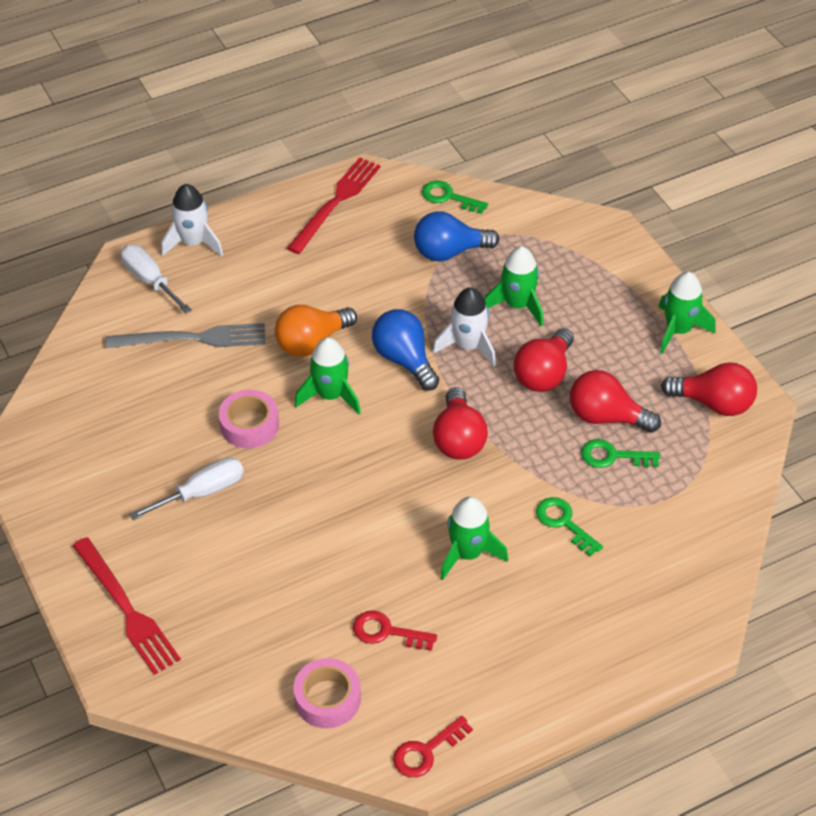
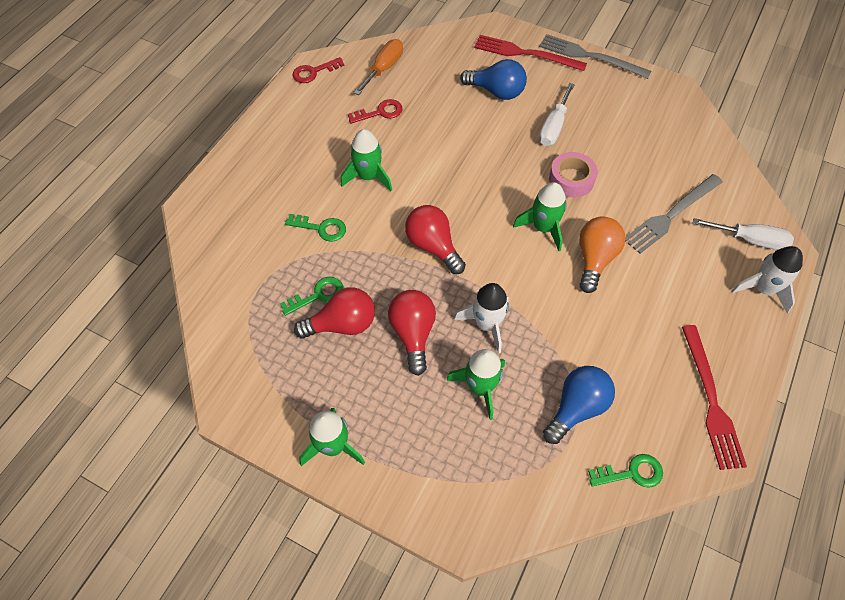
camera: 145 degrees right, 10 degrees up
(54, 556) = (590, 56): none -> grey fork
(327, 699) = (384, 68): pink tape -> orange screwdriver
(404, 360) = (521, 284): blue light bulb -> blue light bulb (496, 92)
(426, 751) = (314, 72): red key -> red key turned 135 degrees counterclockwise
(713, 403) = (265, 387): red light bulb -> none

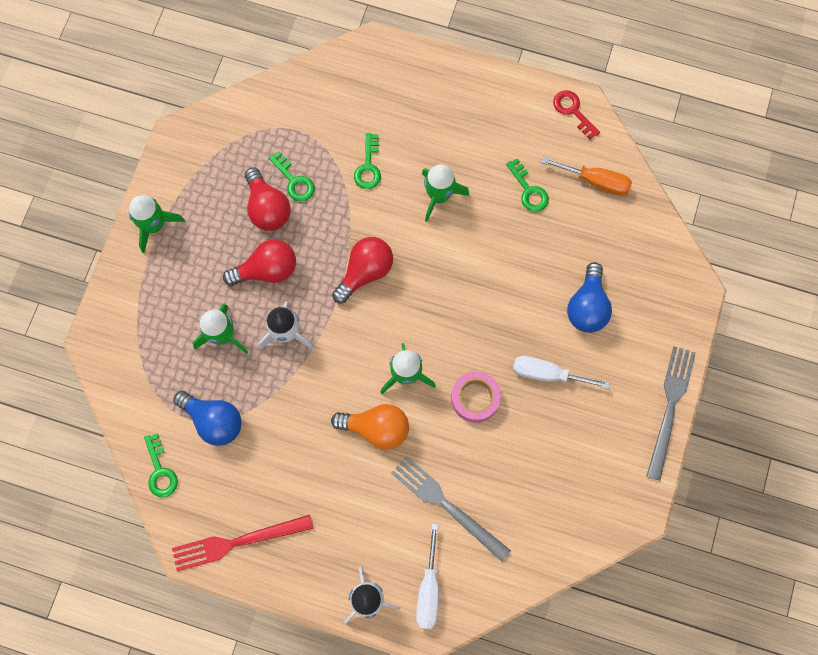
camera: 80 degrees right, 15 degrees up
(380, 112) = (529, 190): red key -> green key
(525, 54) = (656, 332): red fork -> none

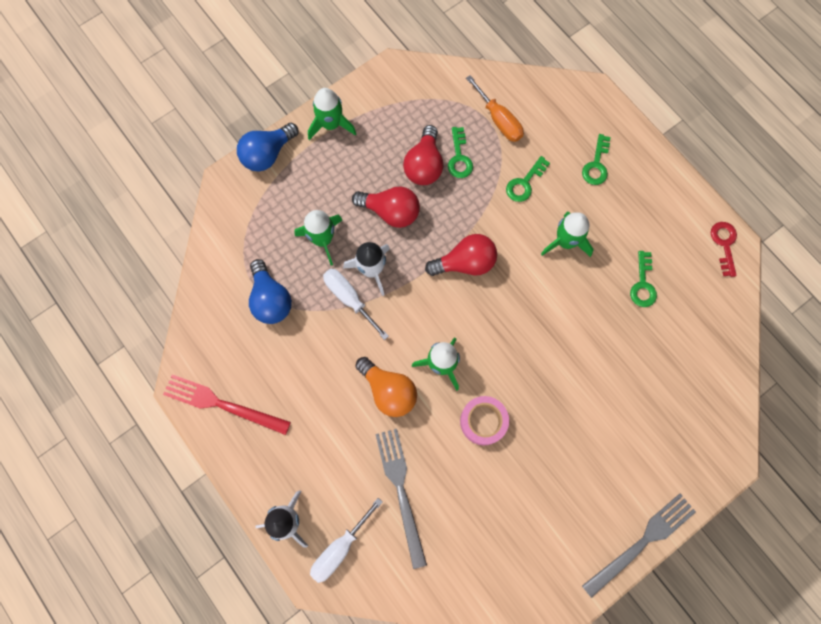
camera: 35 degrees right, 0 degrees up
(160, 471) = (205, 310): green key -> green key (596, 165)
(547, 374) = (556, 442): white screwdriver -> white screwdriver (349, 299)
(587, 306) = (627, 410): blue light bulb -> blue light bulb (267, 154)
(595, 181) = (704, 313): orange screwdriver -> orange screwdriver (499, 120)

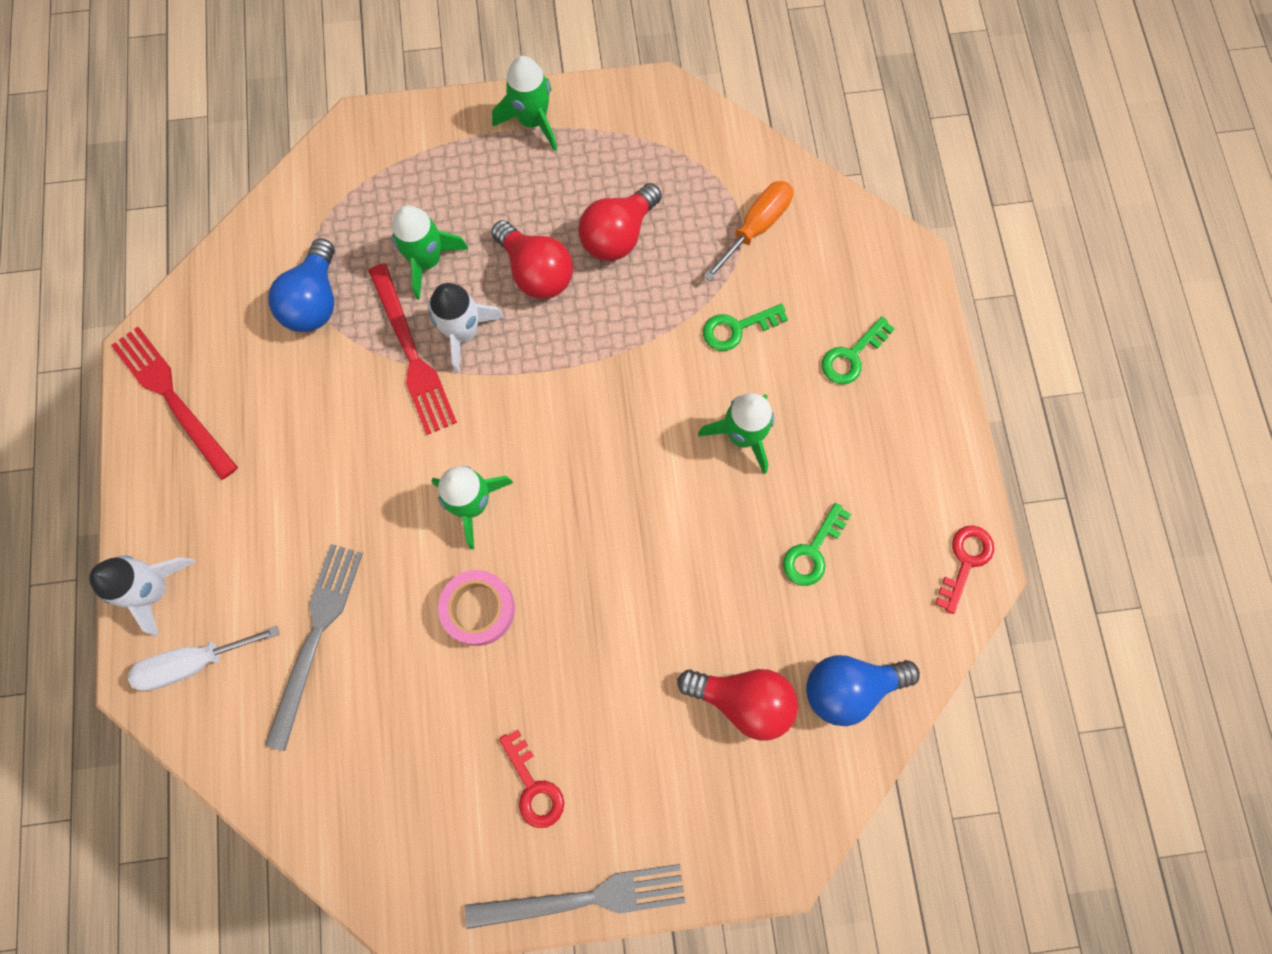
camera: 30 degrees right, 0 degrees up
(267, 154) = (429, 118): blue light bulb -> blue light bulb (848, 687)
(349, 299) = (412, 354): white screwdriver -> red fork
(389, 391) = (384, 499): orange light bulb -> none
(459, 157) = (671, 249): green key -> none
(465, 263) = (590, 390): red light bulb -> red light bulb (743, 700)
(499, 120) = (756, 227): orange screwdriver -> orange screwdriver turned 135 degrees counterclockwise
(576, 500) = (533, 786): none -> red key

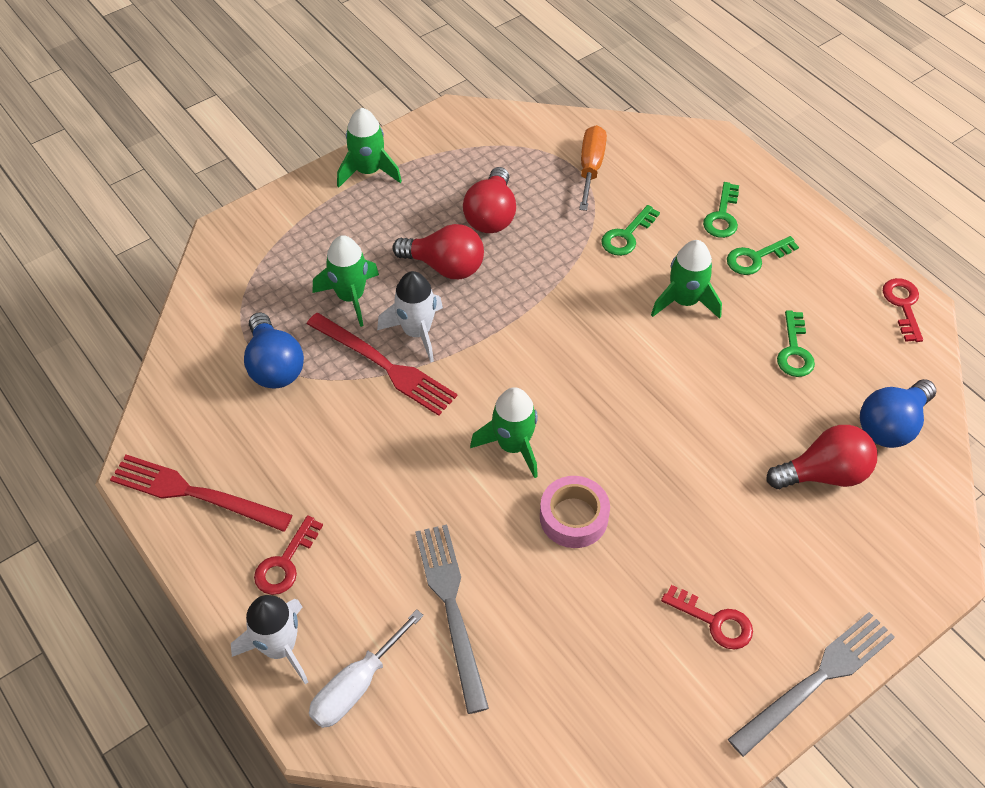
camera: 30 degrees left, 20 degrees down
(206, 510) = (285, 563): none -> red key
(851, 424) = (756, 258): none -> green key

